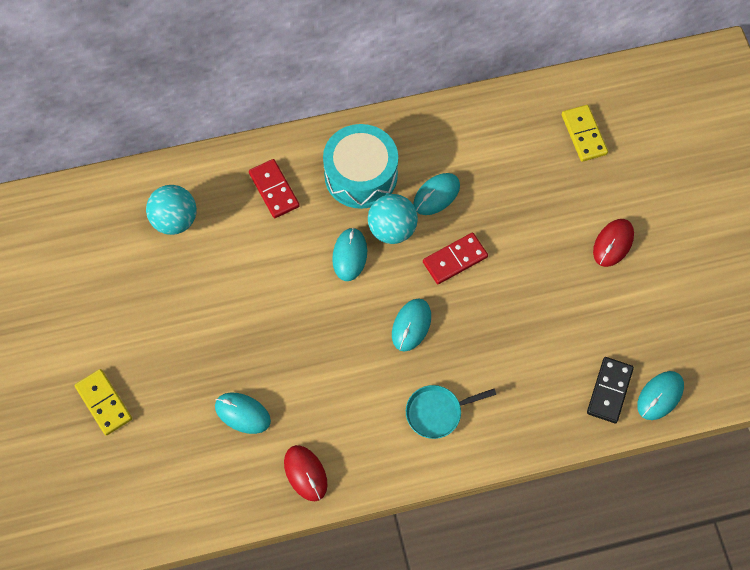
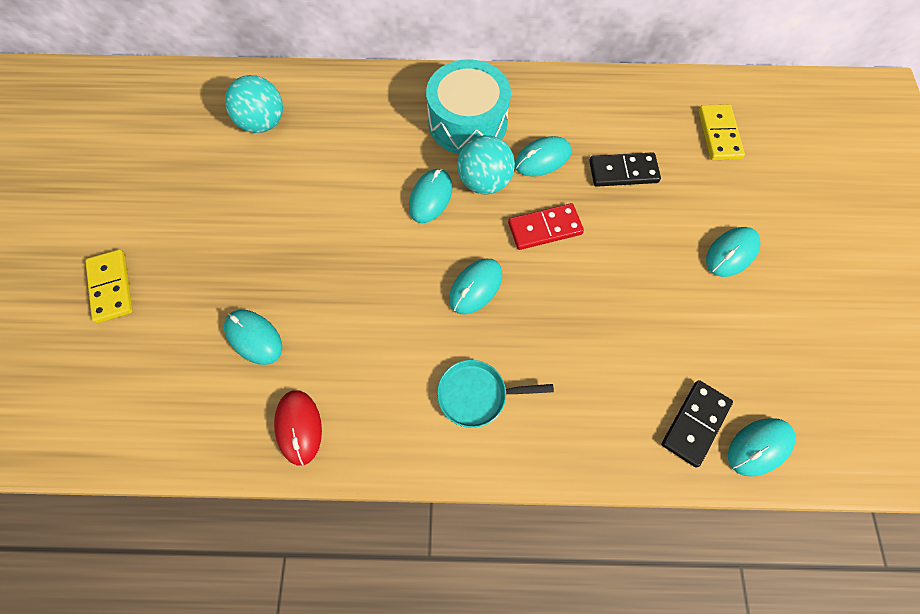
camera: 15 degrees right, 0 degrees up
(274, 190) = (373, 117): red domino -> none
(509, 190) = (623, 171): none -> black domino
(613, 243) = (731, 253): red mouse -> turquoise mouse

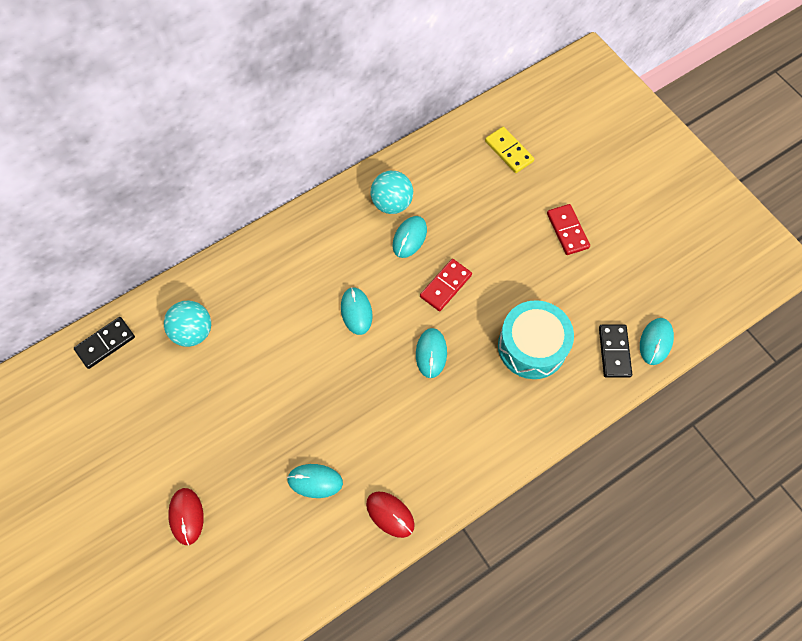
camera: 35 degrees left, 0 degrees up
(111, 287) = (186, 516): yellow domino -> red mouse
(467, 122) = (340, 242): turquoise drum -> turquoise drum (532, 346)
(477, 395) = (481, 420): turquoise pan -> none
(484, 182) = (383, 278): turquoise ball -> turquoise ball (392, 203)
(623, 171) = (467, 215): black domino -> black domino (105, 343)
(731, 253) = (567, 230): turquoise mouse -> red domino

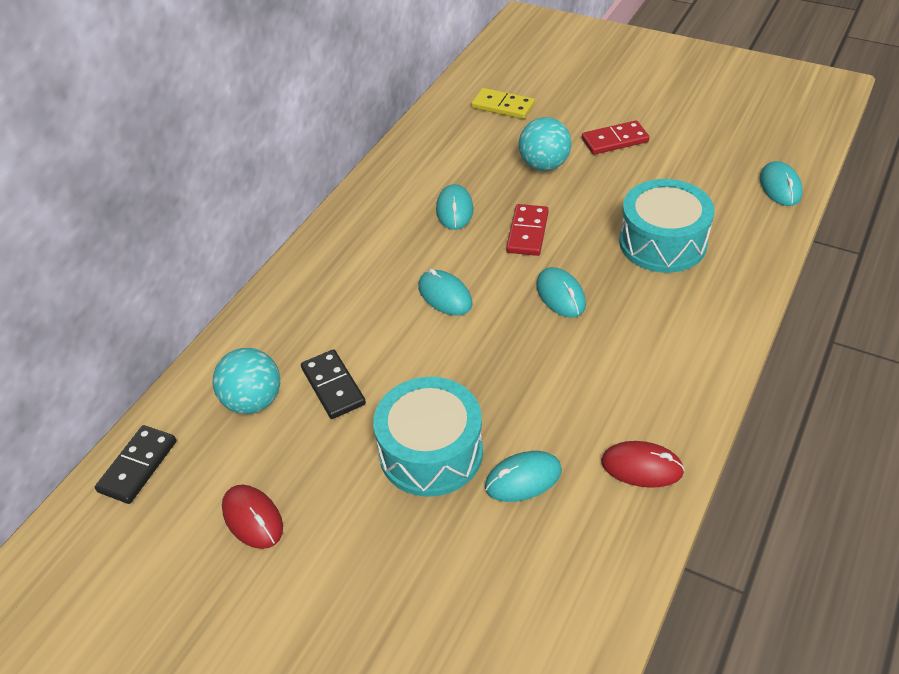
camera: 25 degrees left, 20 degrees down
(186, 516) = (380, 604): red mouse -> red mouse (253, 518)
(274, 430) = (431, 452): none -> turquoise drum
(392, 203) = (412, 190): turquoise ball -> turquoise ball (544, 165)
(567, 230) = (614, 140): red domino -> red domino turned 60 degrees counterclockwise
(614, 352) = (748, 211): black domino -> black domino (333, 386)

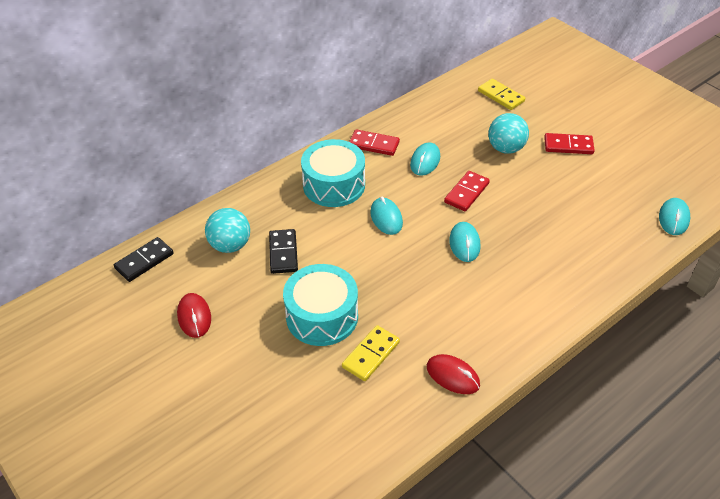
camera: 20 degrees right, 0 degrees up
(378, 209) = (374, 144): none -> red domino
(523, 479) = (370, 354): turquoise mouse -> yellow domino
(662, 242) = (559, 231): turquoise drum -> turquoise drum (334, 185)

